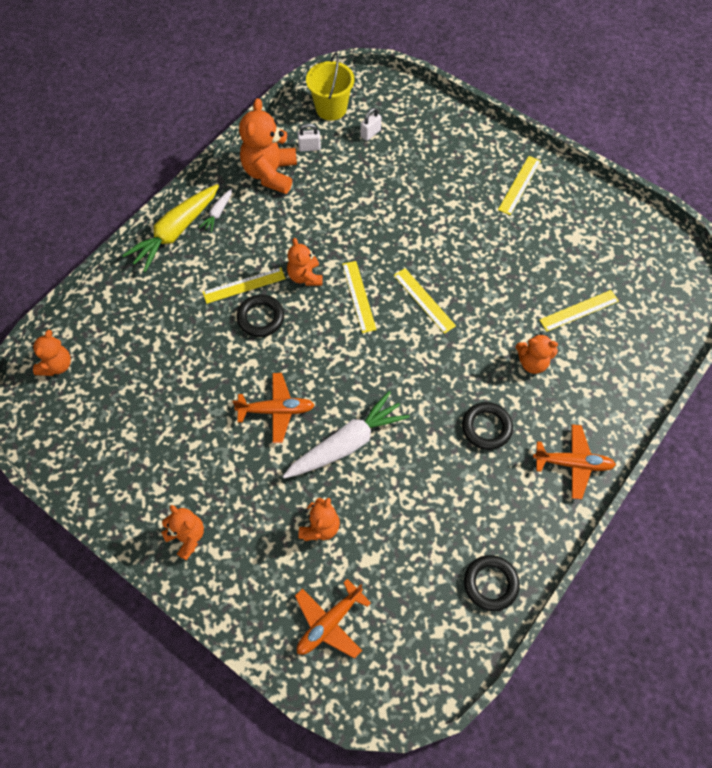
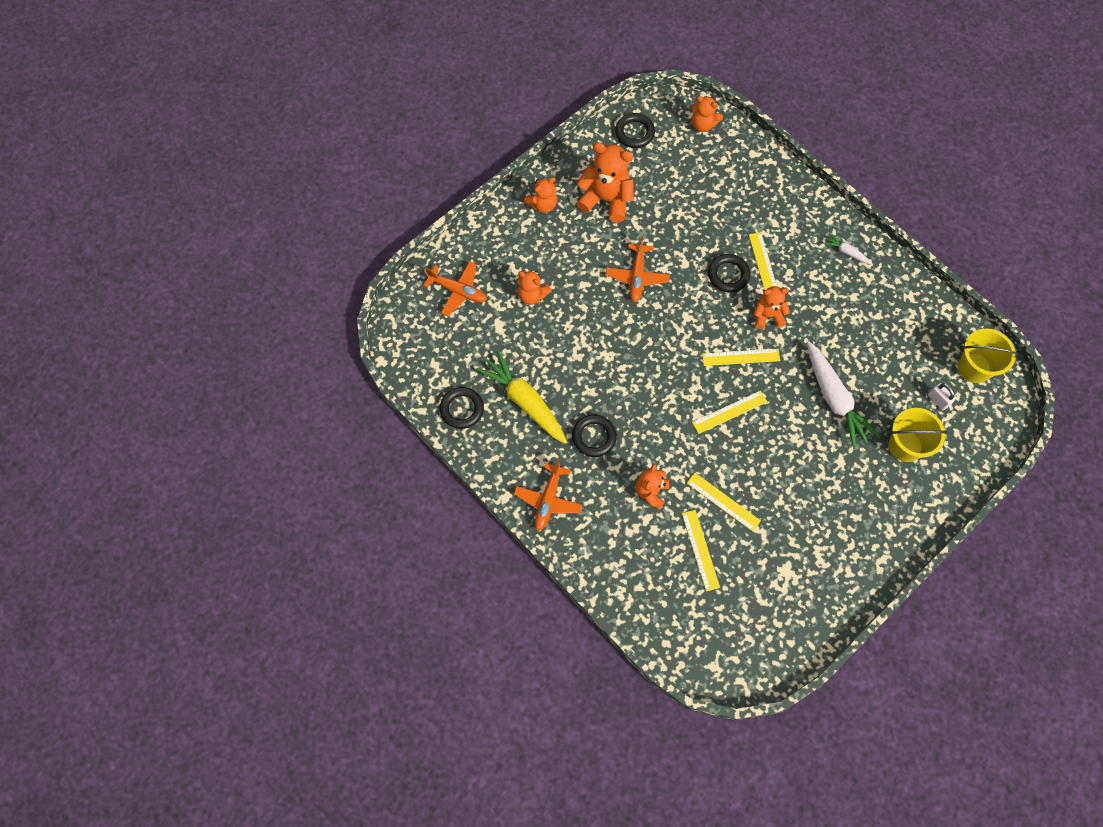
camera: 100 degrees right, 5 degrees up
(71, 441) = (634, 133): none -> black ring
(176, 232) = (828, 216): yellow carrot -> yellow carrot (525, 402)
(270, 173) = (891, 301): orange teddy bear -> orange teddy bear (606, 199)
(309, 147) = (922, 340): white padlock -> none
(329, 623) = (458, 291): orange plane -> orange plane turned 150 degrees clockwise
(346, 443) = (598, 324): white carrot -> white carrot (834, 399)
(423, 155) = (905, 446): none -> yellow bucket
(519, 185) = (858, 533): yellow ruler -> yellow ruler (723, 502)

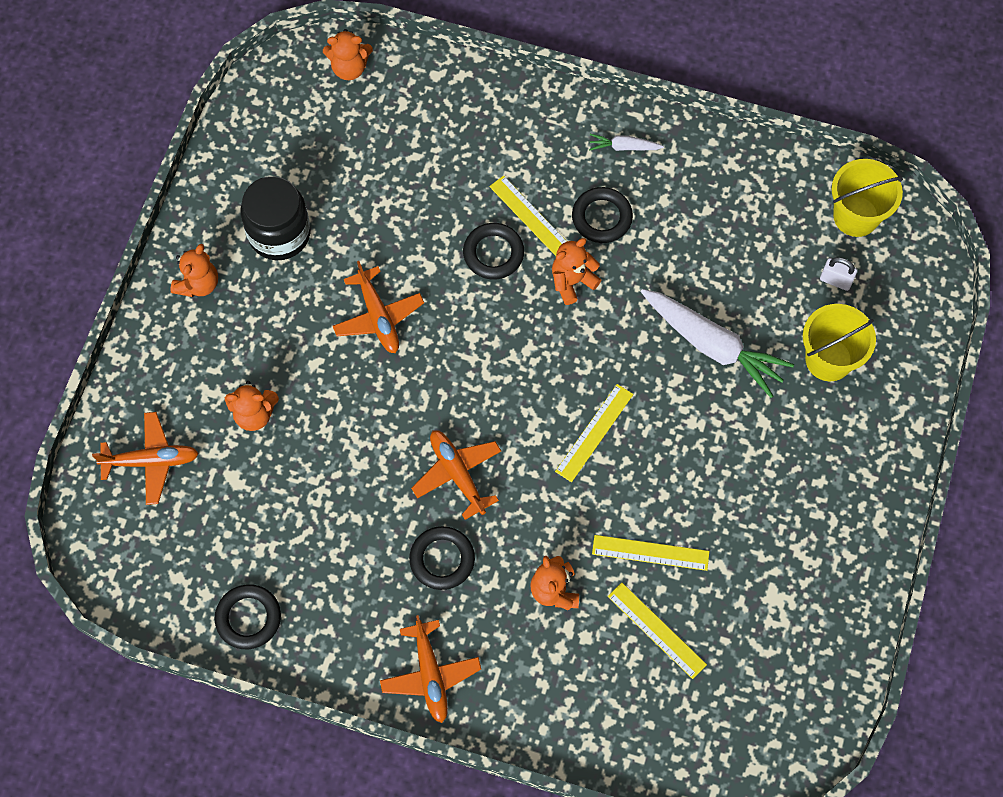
camera: 30 degrees left, 0 degrees up
(525, 402) = (326, 562): yellow carrot -> none
(606, 199) = (279, 233): orange teddy bear -> black jar
(632, 392) = (457, 474): none -> orange plane
(634, 133) = (265, 123): black ring -> black ring (601, 217)
(741, 357) = (569, 353): yellow ruler -> none

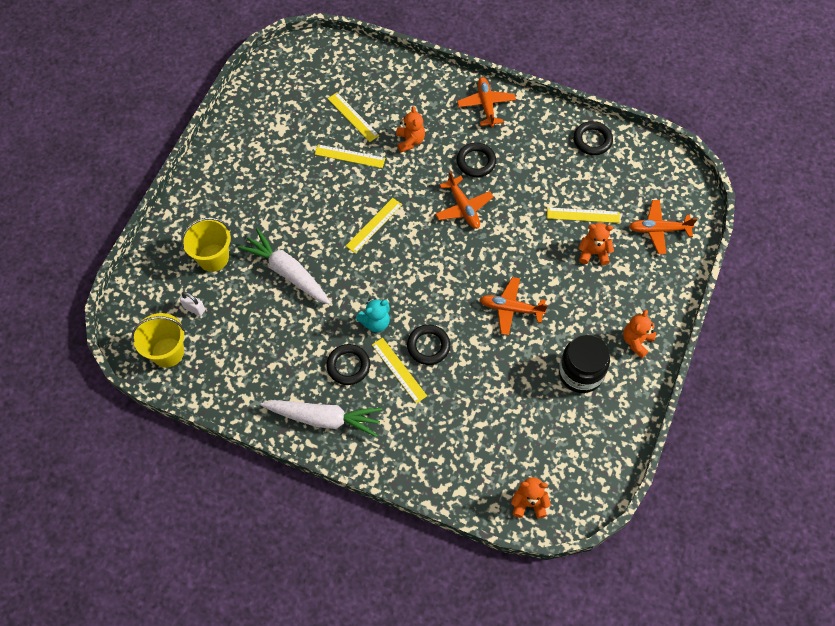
camera: 175 degrees left, 5 degrees down
(268, 477) = (583, 215): none -> yellow ruler
(378, 317) = (511, 309): orange plane -> orange plane turned 60 degrees counterclockwise
(572, 281) = (375, 322): orange teddy bear -> turquoise teddy bear
(624, 147) = (324, 418): white carrot -> white carrot, size x2.17

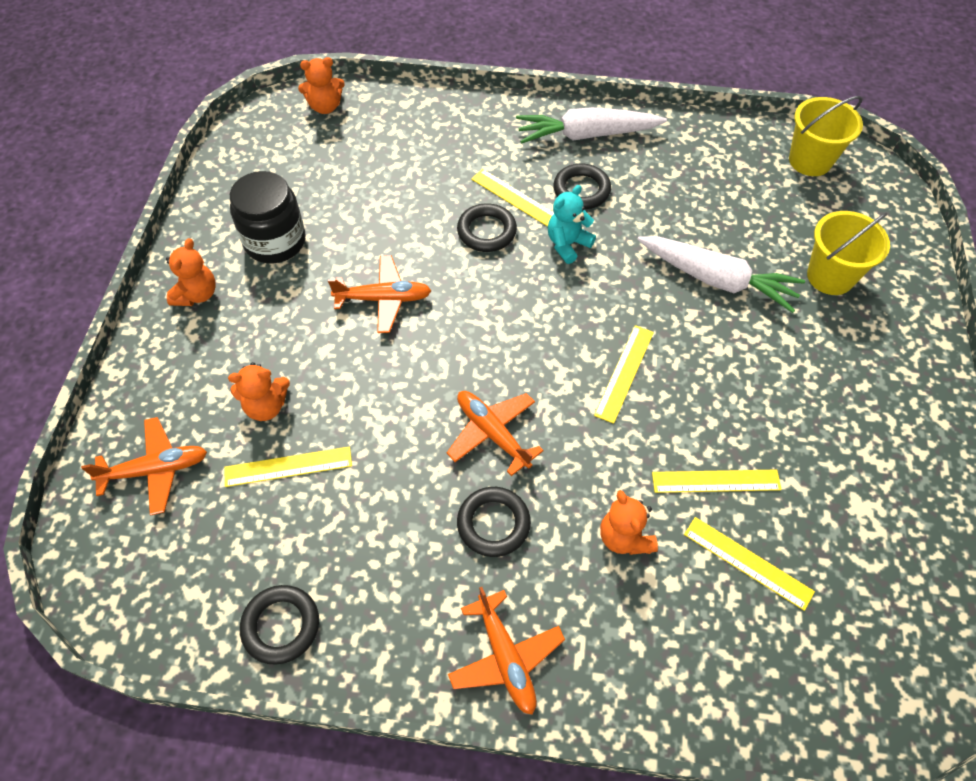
camera: 165 degrees right, 5 degrees down
(194, 308) = (811, 212): white padlock -> none

